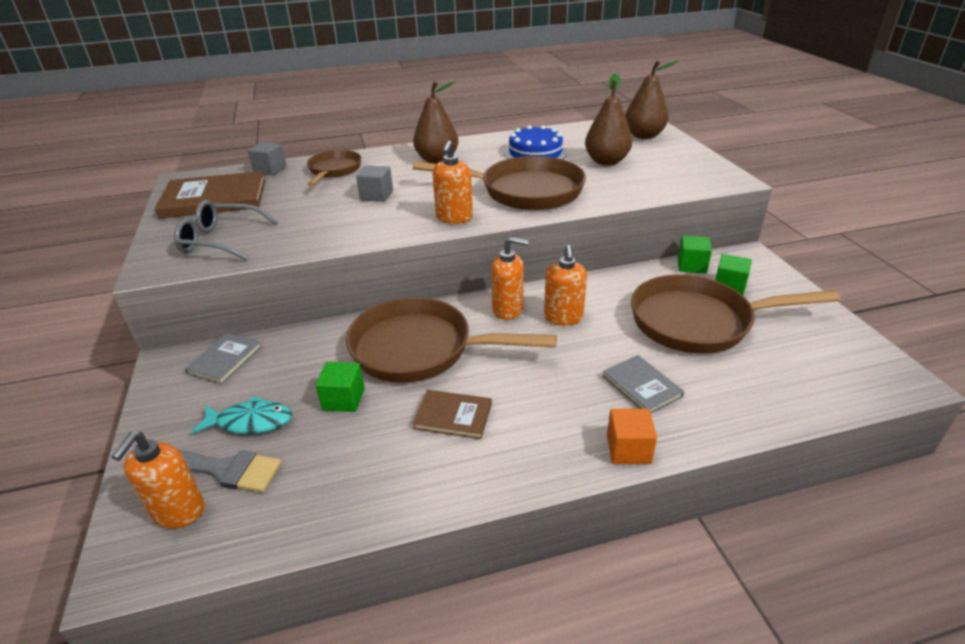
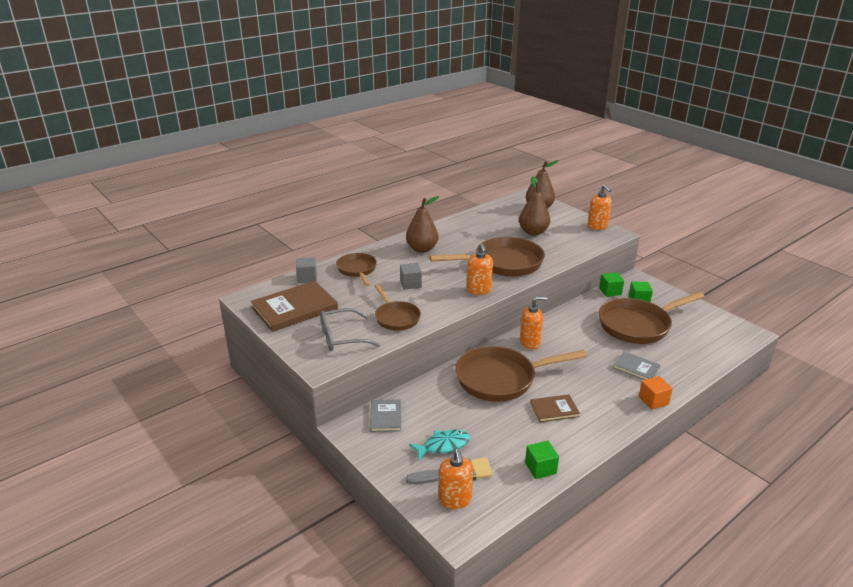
camera: 25 degrees left, 5 degrees down
(311, 231) = (396, 318): none -> brown pan
(343, 399) = (485, 418): green cube -> green cube (540, 468)
(535, 153) = (482, 233): blue cake -> none
(563, 317) = (565, 340): orange soap dispenser -> orange soap dispenser (597, 226)

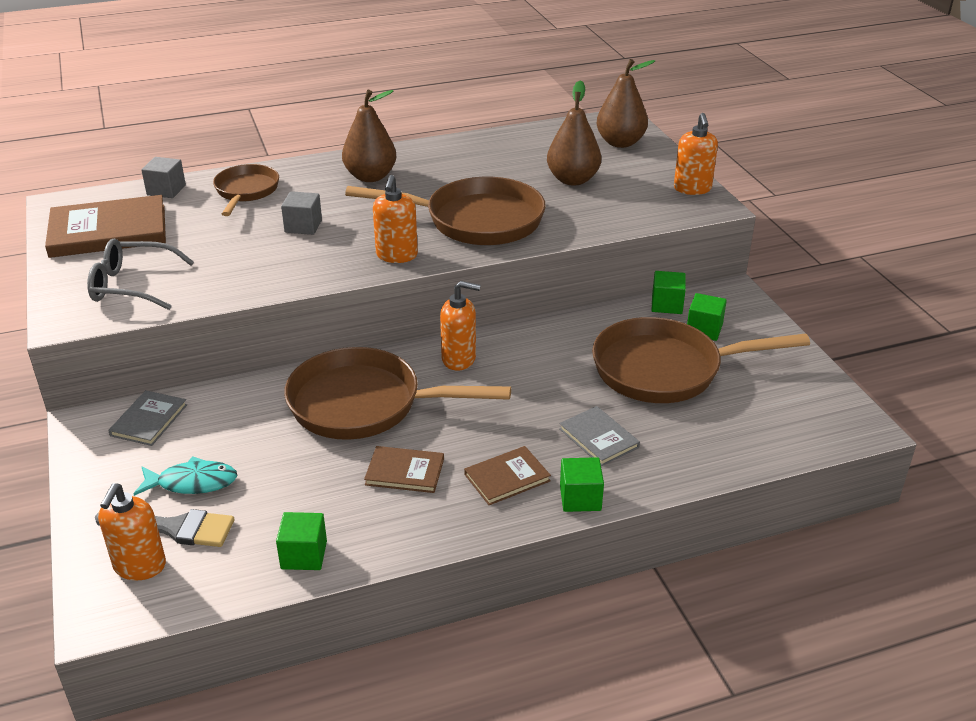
camera: 20 degrees right, 5 degrees up
(396, 318) = (234, 272): brown pan -> none
(609, 399) = (507, 478): none -> brown book
(653, 401) = (580, 498): orange cube -> green cube

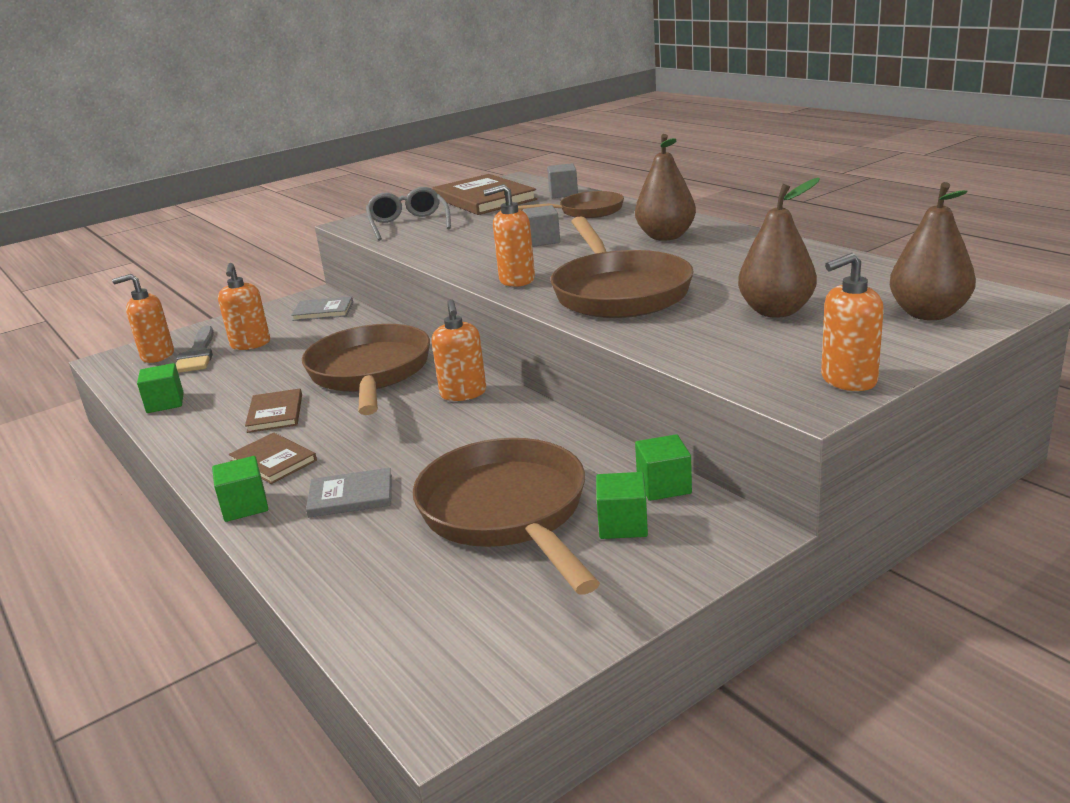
camera: 75 degrees right, 10 degrees down
(192, 482) = (250, 344): turquoise fish -> orange soap dispenser
(598, 438) = (351, 496): grey book -> grey book turned 45 degrees clockwise

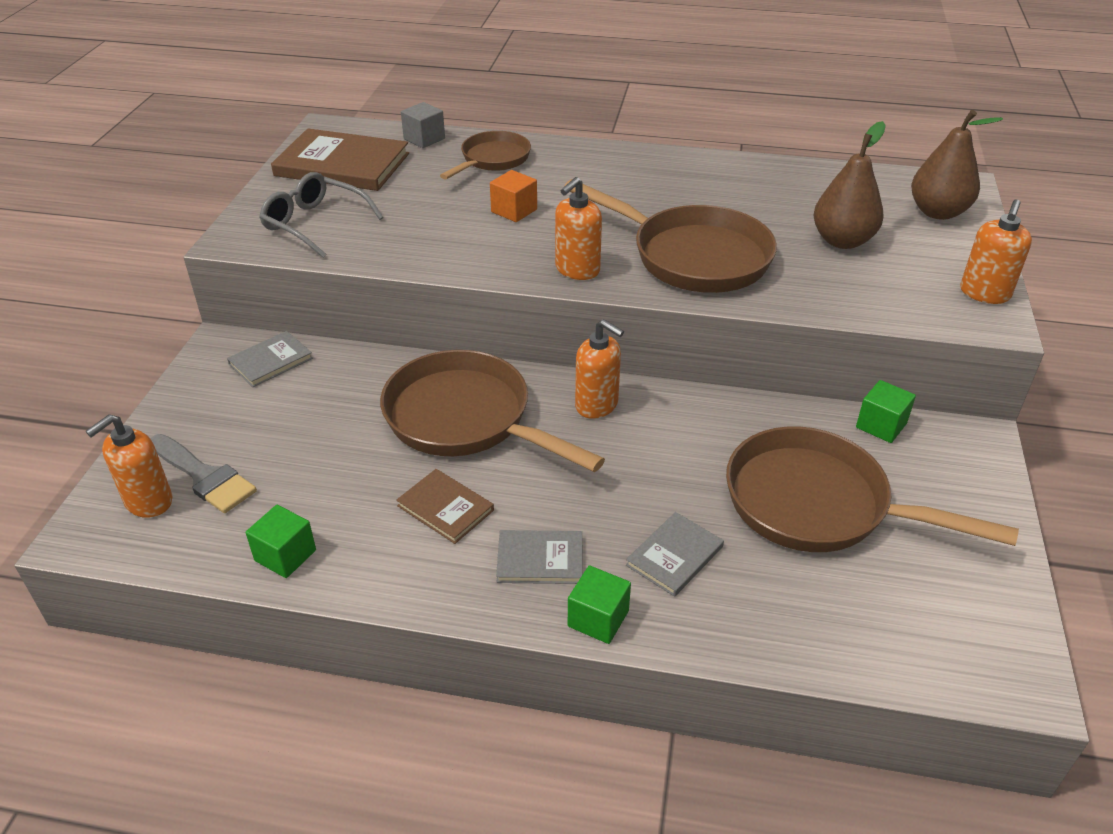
camera: 45 degrees left, 15 degrees up
(250, 344) = (255, 438): orange soap dispenser -> none
(273, 461) = (540, 559): brown book -> grey book
(542, 240) = (514, 211): grey cube -> orange cube
(622, 525) = (905, 472): green cube -> none
(666, 236) = (624, 177): brown pear -> none

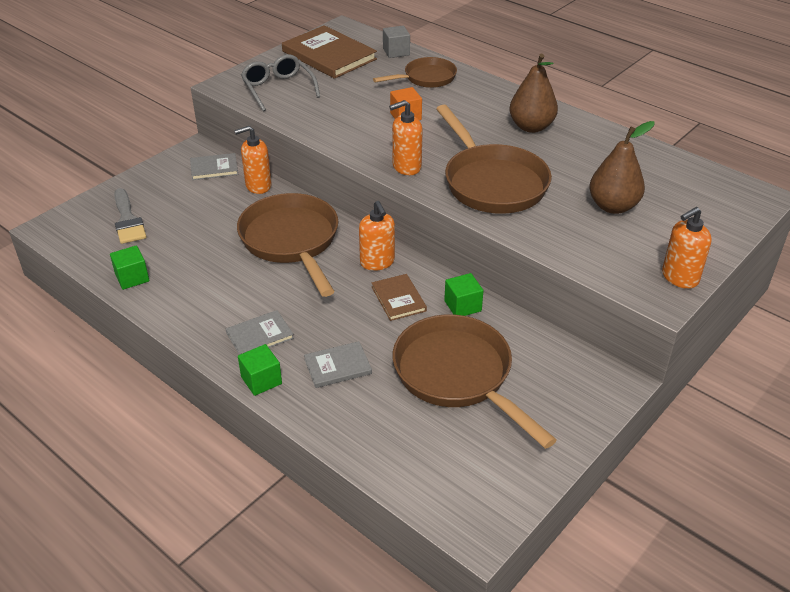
camera: 30 degrees right, 0 degrees up
(148, 501) = (91, 223): orange soap dispenser -> orange soap dispenser (258, 186)
(445, 508) = (234, 287): brown book -> brown book (398, 299)
(540, 559) = (260, 336): grey book -> grey book turned 60 degrees counterclockwise
(881, 425) = (555, 346): green cube -> green cube (462, 306)
(938, 212) = (714, 210): brown pear -> brown pear (531, 127)

